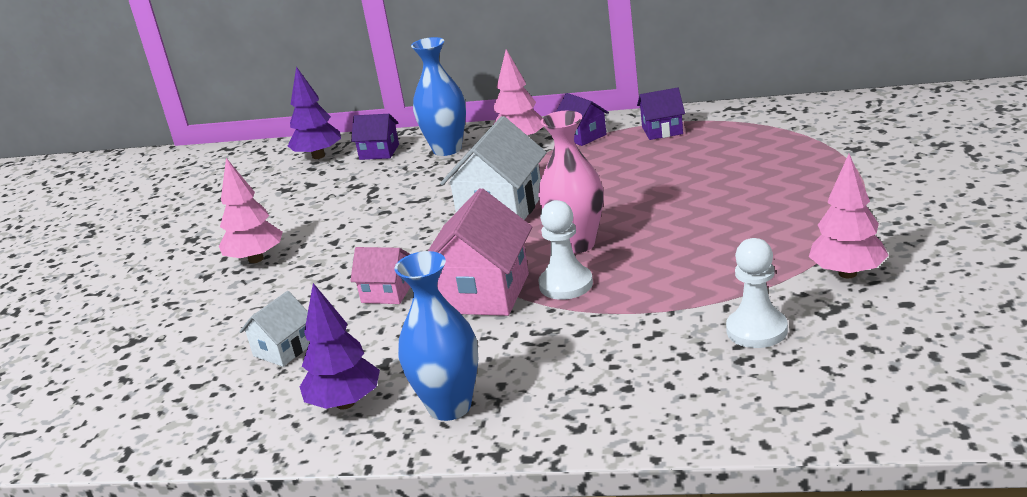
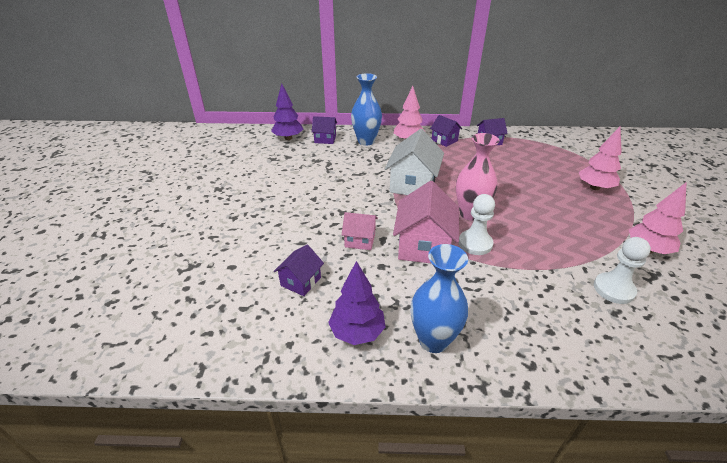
camera: 10 degrees left, 10 degrees up
(256, 259) = (265, 207): pink tree -> pink tree (594, 187)
(283, 349) = (301, 281): white house -> purple house

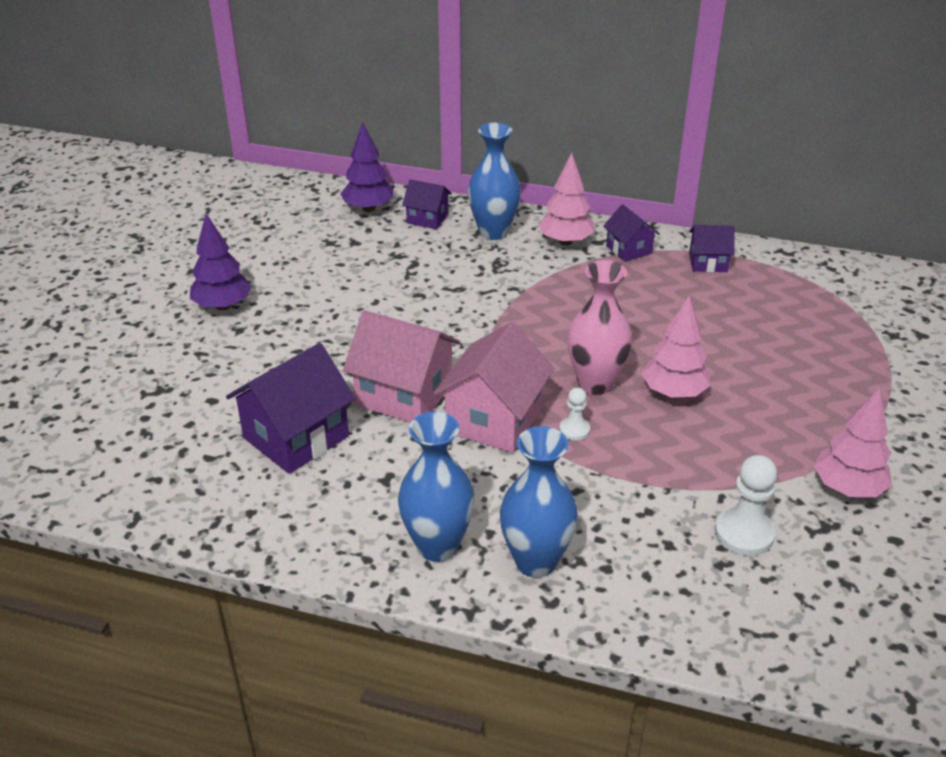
camera: 15 degrees right, 0 degrees up
(301, 281) = (296, 437): purple house -> purple house, size x1.80
(357, 332) = (342, 515): purple tree -> purple tree (223, 306)
(360, 240) = (404, 394): pink house -> pink house, size x1.80
(413, 184) = (531, 320): white house -> none
(475, 243) = (574, 430): white pawn -> white pawn, size x0.58
(503, 337) = (535, 561): none -> blue vase
(594, 187) = (838, 374): pink tree -> pink tree (673, 392)

